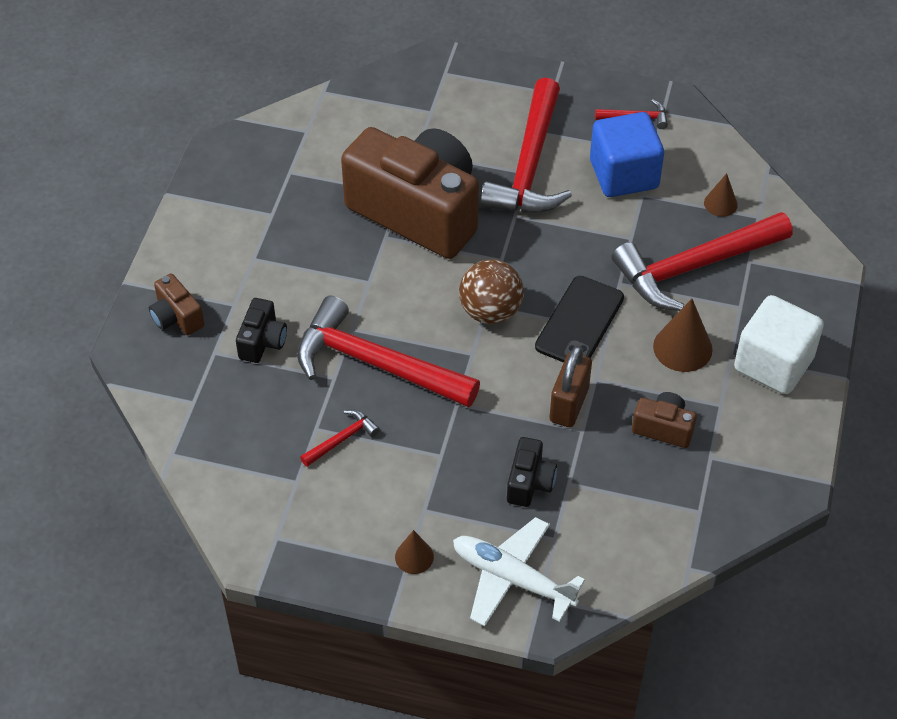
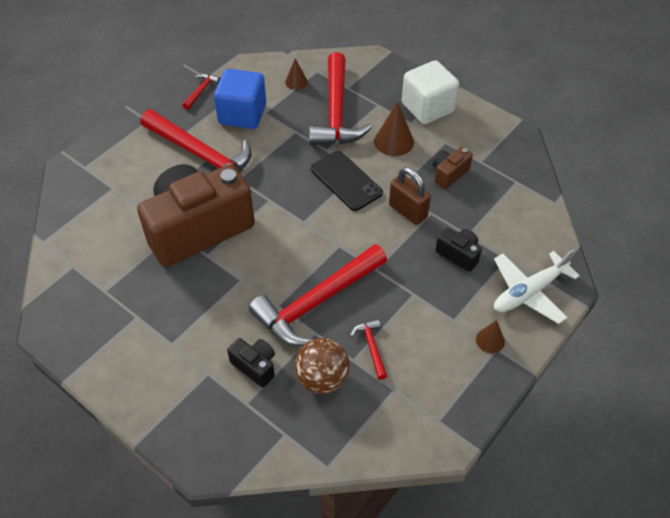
camera: 65 degrees left, 0 degrees up
(177, 317) = (195, 418): brown camera -> none
(490, 311) = (310, 222): brown ball -> brown ball (322, 378)

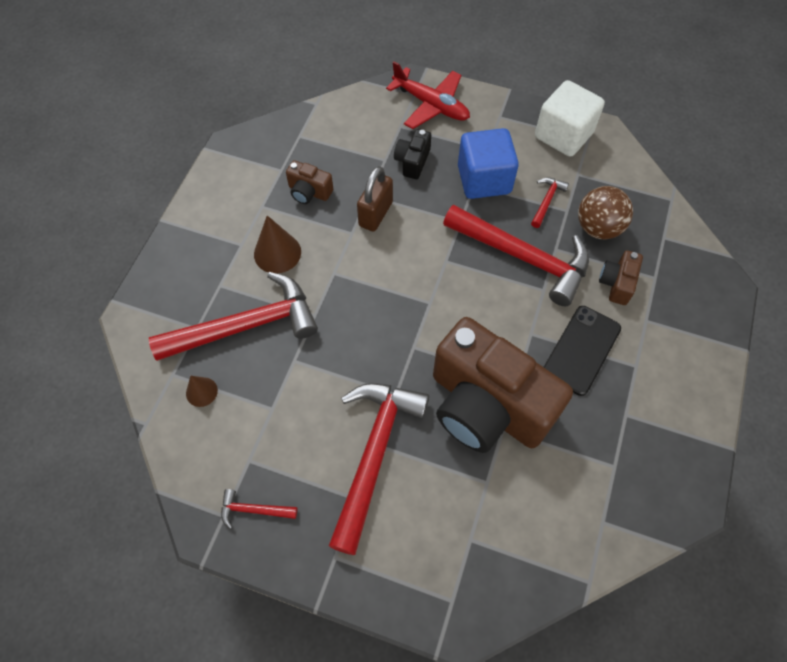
camera: 110 degrees left, 10 degrees up
(242, 114) = (284, 434): blue cube -> blue cube (484, 179)
(255, 366) = (617, 283): black camera -> brown camera
(346, 181) = (355, 281): black phone -> black phone (581, 350)
(371, 347) = (547, 201): red hammer -> red hammer turned 150 degrees clockwise
(427, 108) = (211, 234): white cube -> white cube (563, 135)
(490, 340) = (494, 121): brown cone -> none
(528, 292) = (431, 105): white plane -> red plane

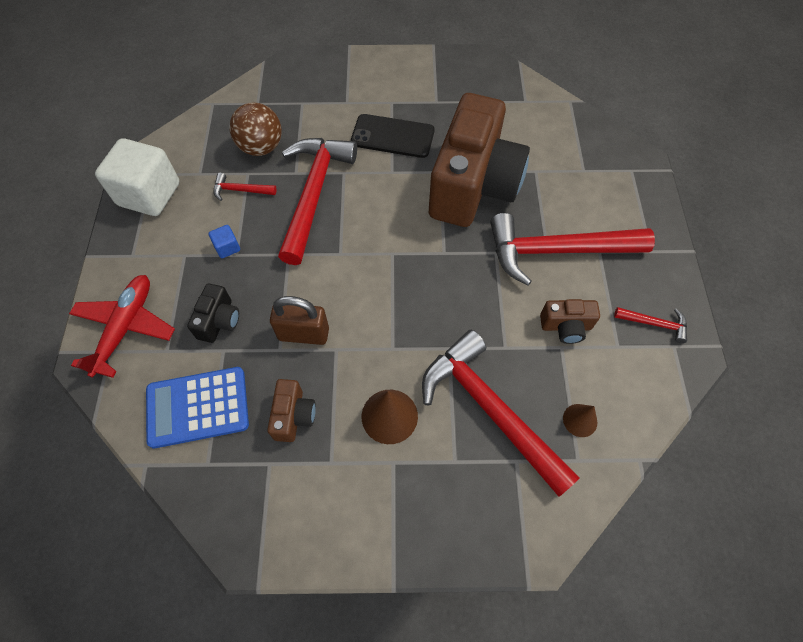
camera: 110 degrees left, 0 degrees up
(253, 510) = (655, 324): red hammer -> red hammer turned 60 degrees counterclockwise
(344, 137) = (198, 407): none -> blue calculator
(412, 161) = (219, 321): black camera -> black camera turned 75 degrees counterclockwise
(484, 179) = (227, 247): blue cube -> blue cube, size x0.42
(617, 283) = (318, 125): brown camera -> brown camera (566, 326)

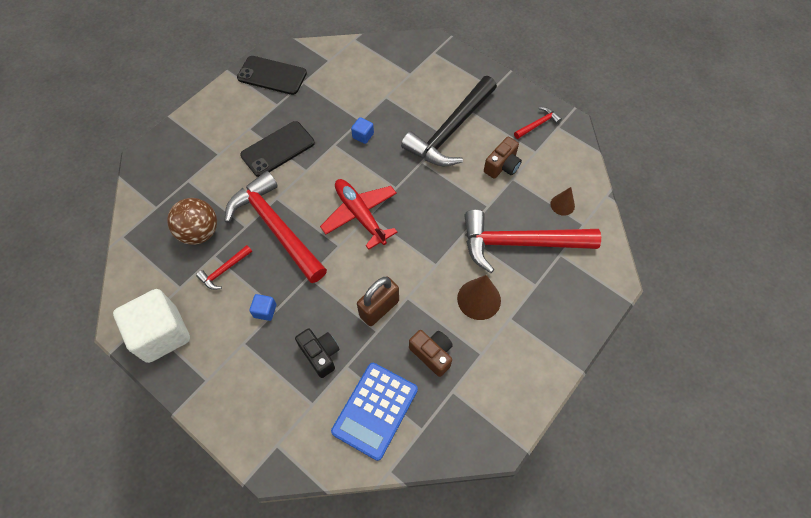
camera: 50 degrees left, 0 degrees up
(126, 327) = (267, 421): red plane -> red plane (360, 215)
(462, 76) = (272, 75): none -> black phone
(473, 185) = (363, 136): brown camera -> blue cube
(556, 251) = (450, 131): red hammer -> black hammer

